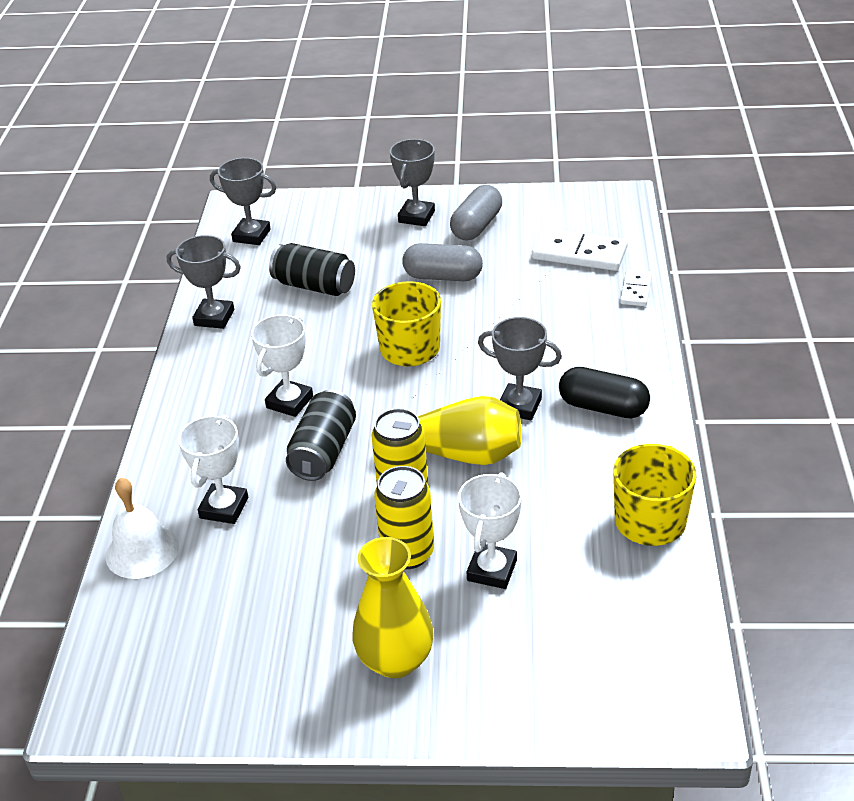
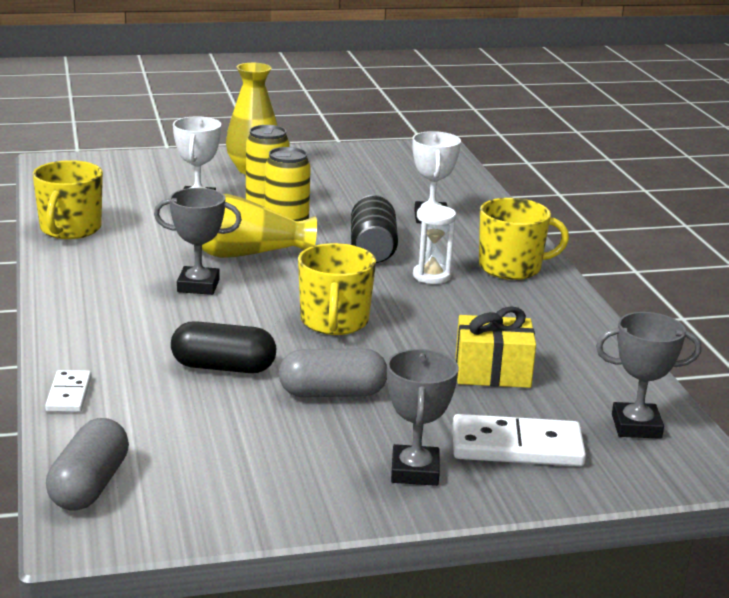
camera: 160 degrees right, 15 degrees down
(142, 551) = (473, 197): white bell -> none
(203, 408) = (511, 268): none -> yellow mug
(214, 318) = (581, 334): grey trophy -> none
(289, 402) = (431, 276): white trophy -> white hourglass
(314, 286) = (492, 372): black can -> yellow gift
(476, 226) = (314, 463): grey capsule -> grey capsule (89, 486)
(579, 254) = (149, 434): white domino -> white domino (517, 446)
(603, 407) = (112, 289): black capsule -> black capsule (223, 367)

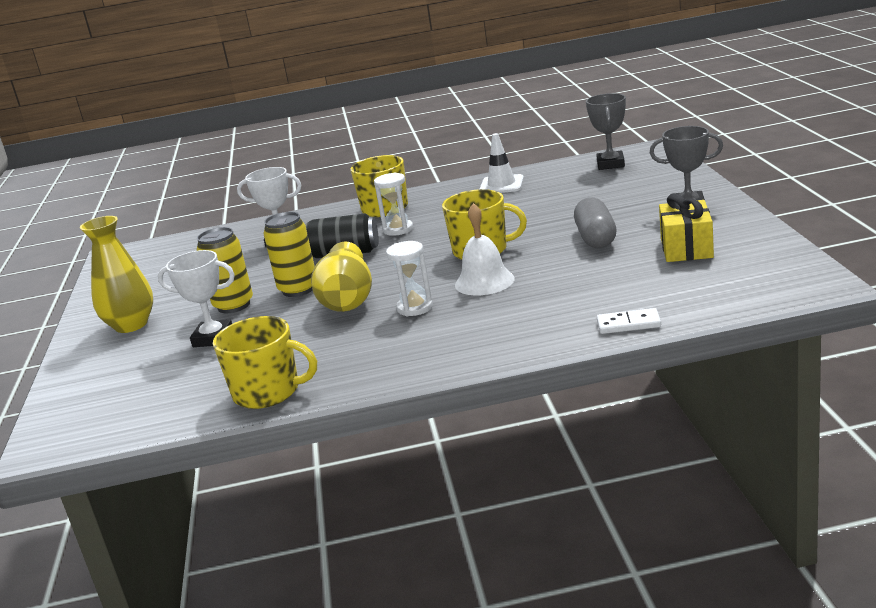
camera: 80 degrees left, 0 degrees up
(89, 486) = (760, 291): grey capsule -> none
(198, 286) = (415, 308): grey trophy -> white hourglass
(223, 367) = (566, 276): black capsule -> none
(241, 321) = (484, 281): none -> white bell
(492, 372) = (552, 200): yellow gift -> yellow gift (686, 248)
(517, 446) = (646, 187): white domino -> none
(570, 340) = (501, 185): none -> white traffic cone

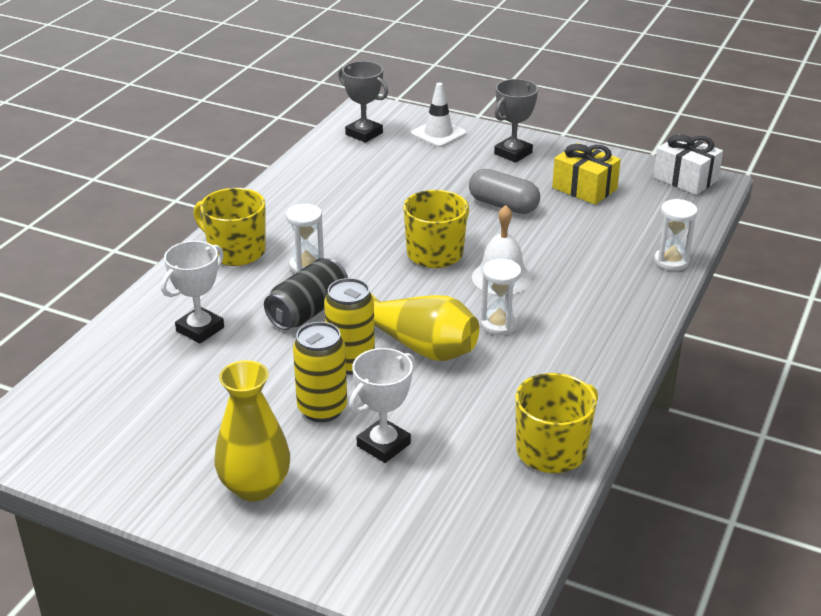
camera: 60 degrees left, 10 degrees up
(501, 185) = (305, 186): white traffic cone -> white traffic cone (438, 134)
(628, 324) = (671, 261): white domino -> white hourglass
(797, 272) = (685, 179): none -> white gift

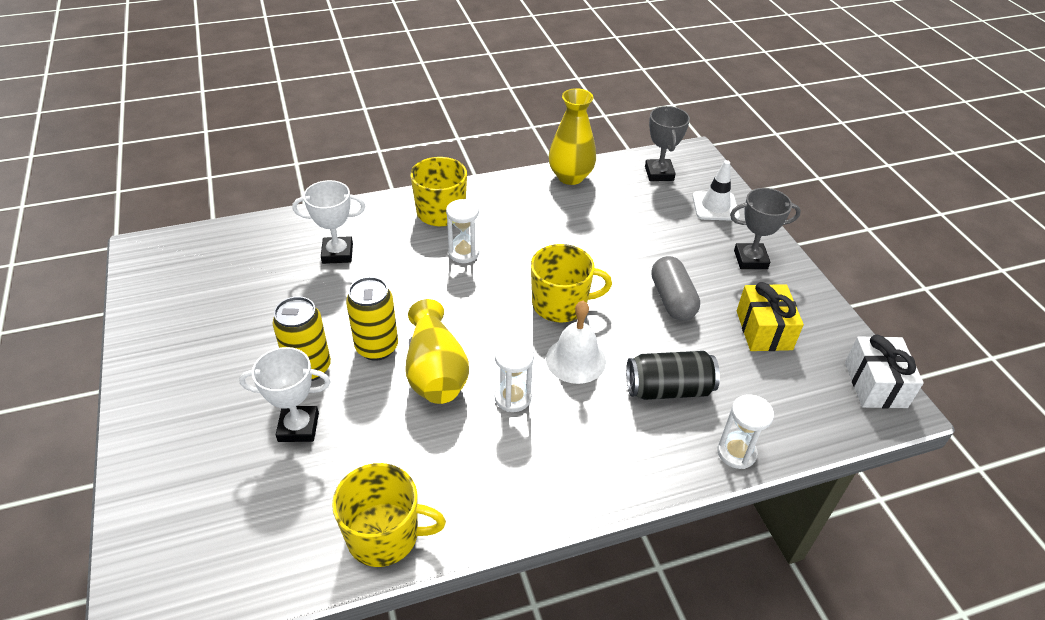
camera: 45 degrees right, 10 degrees up
(255, 487) = (194, 390): yellow vase -> yellow vase (570, 177)
(308, 311) = (412, 288): black can -> black can (668, 389)

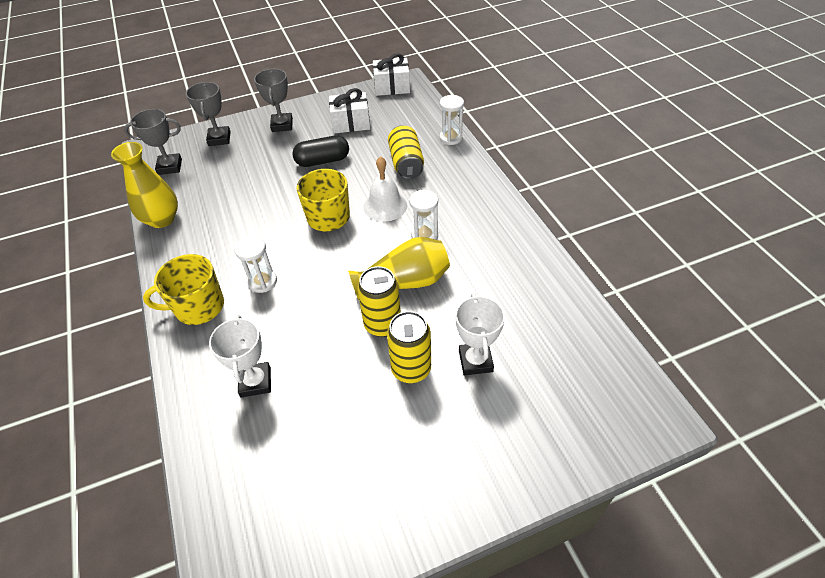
camera: 90 degrees left, 5 degrees up
(384, 535) = (553, 288): yellow mug -> none
(668, 389) = (406, 163): black can -> yellow can
(672, 299) = (323, 161): grey capsule -> black capsule
(715, 206) = (219, 139): white traffic cone -> grey trophy
(764, 330) = (351, 123): yellow gift -> white gift

